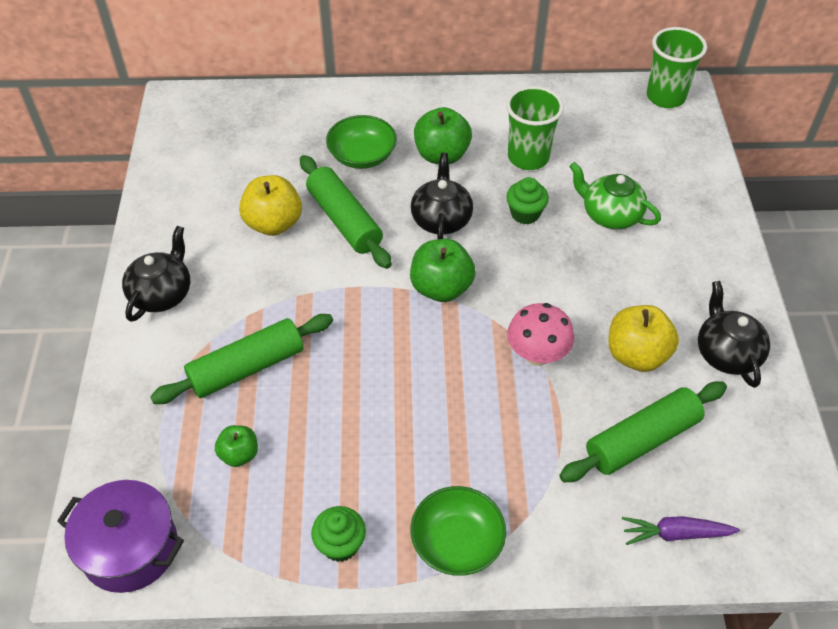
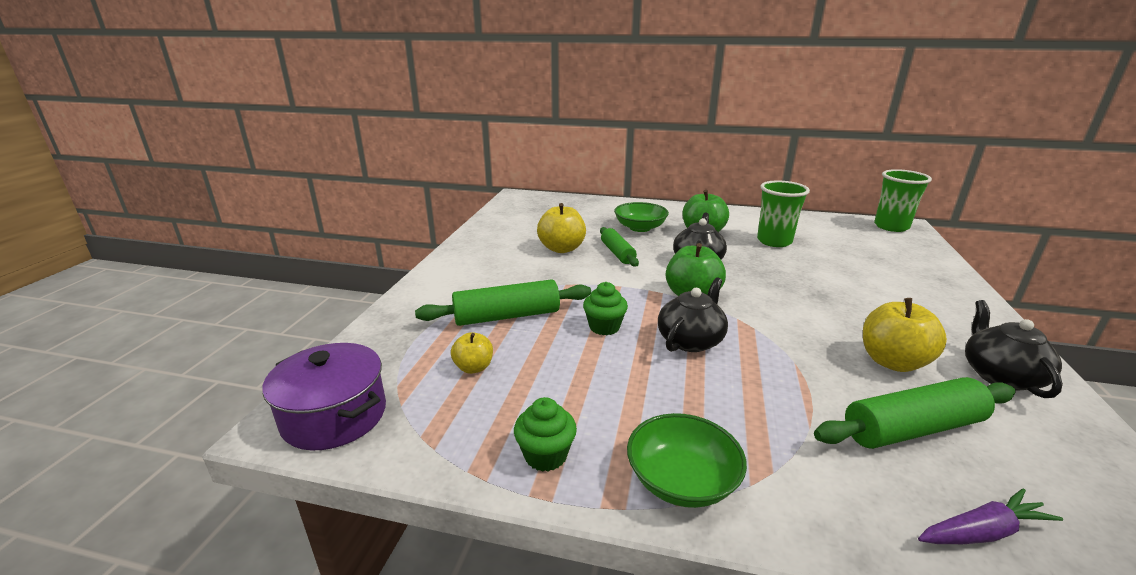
camera: 15 degrees right, 25 degrees down
(162, 294) = (460, 270): black teapot -> black teapot (690, 340)
(239, 454) = (473, 367): green apple -> yellow apple
(344, 220) = (617, 253): green rolling pin -> green rolling pin, size x0.66
(525, 214) = (771, 266): green cupcake -> green cupcake (604, 327)
(537, 354) = (783, 346): pink mushroom -> none
(610, 214) = (850, 275): green teapot -> none
(675, 534) = (982, 531): purple carrot -> purple carrot turned 150 degrees clockwise

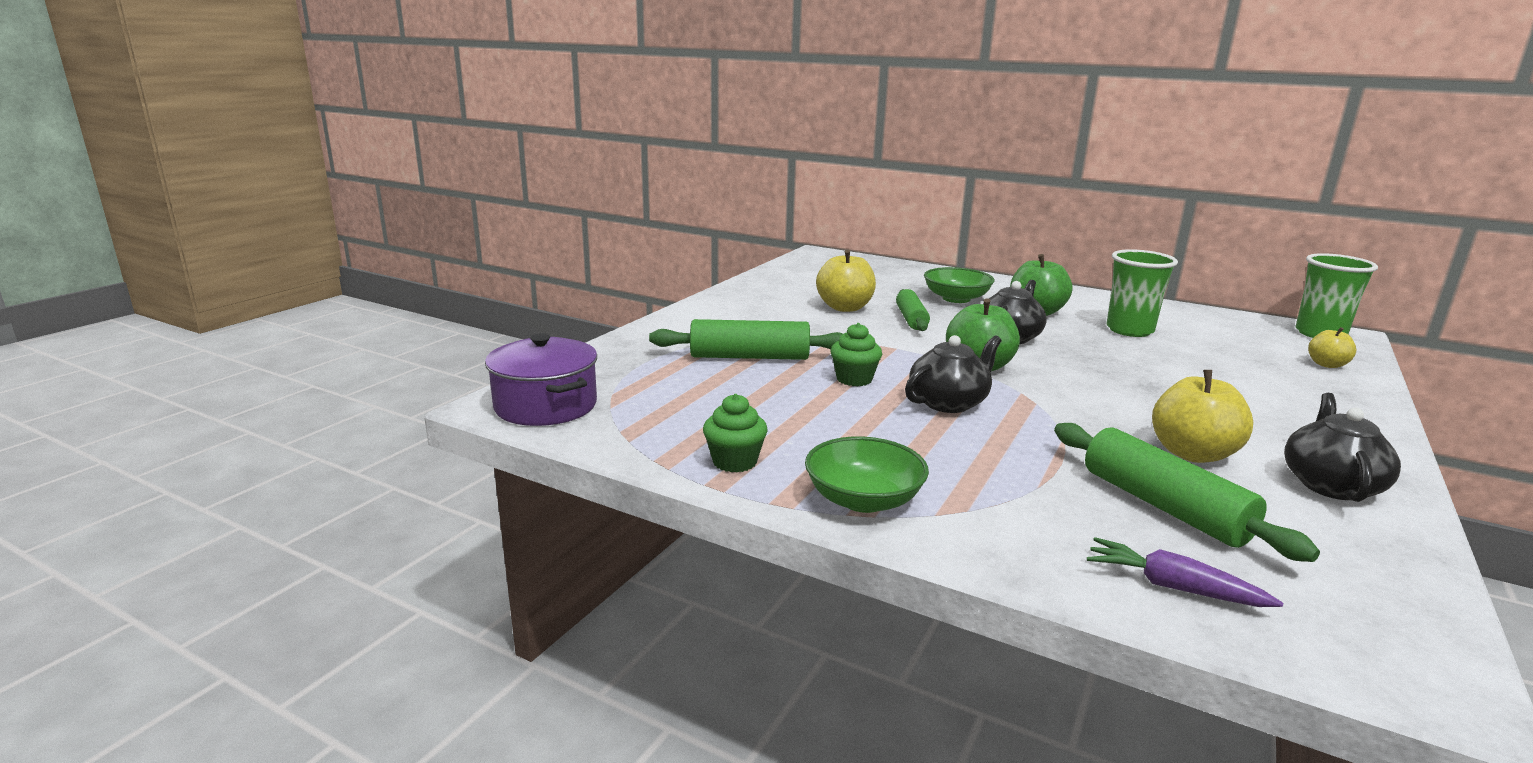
camera: 15 degrees right, 5 degrees down
(473, 367) = (694, 391): yellow apple -> yellow apple (1327, 365)
(912, 428) = (1164, 507): green rolling pin -> green rolling pin turned 60 degrees clockwise
(982, 531) = (1172, 587): purple carrot -> purple carrot turned 150 degrees counterclockwise

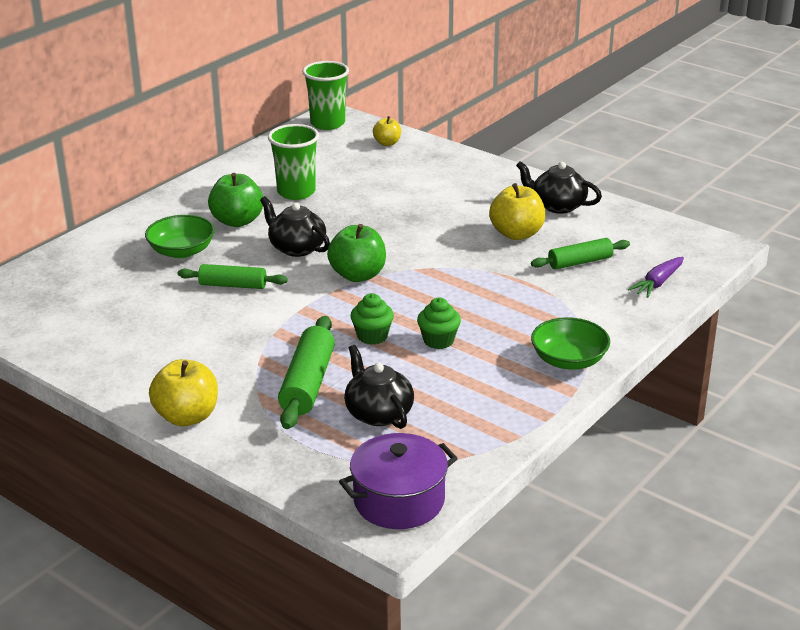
camera: 80 degrees left, 10 degrees up
(734, 462) = (513, 406): green cupcake -> green cupcake (438, 341)
(845, 308) = (185, 315): yellow apple -> yellow apple (187, 416)
(949, 403) = (426, 302): black teapot -> black teapot (378, 413)
(1164, 507) = (580, 262): green rolling pin -> green rolling pin, size x0.66

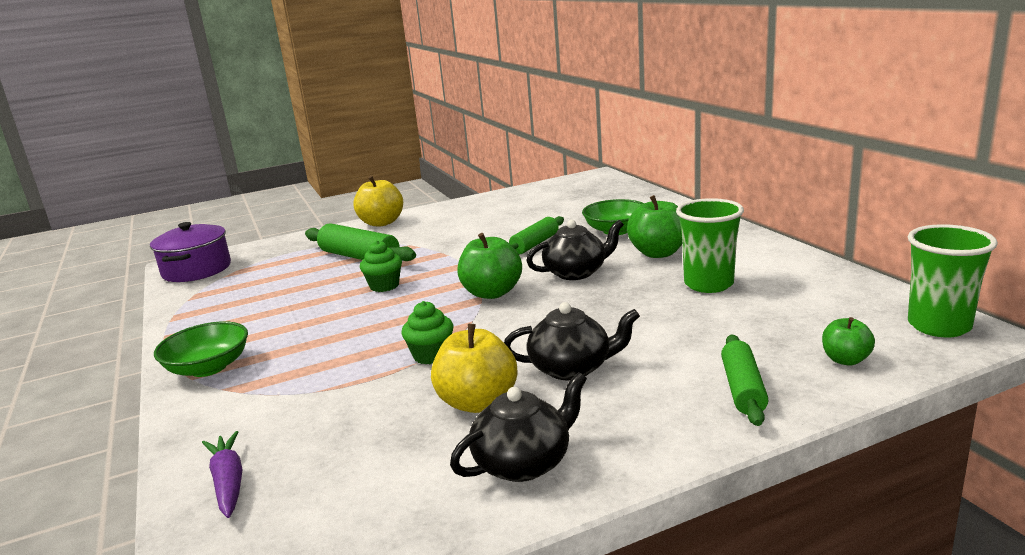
camera: 120 degrees right, 10 degrees down
(378, 413) = (287, 275): black teapot -> black teapot (572, 368)
(387, 143) = (845, 360): yellow apple -> green apple
(438, 341) = (336, 311): green cupcake -> green cupcake (431, 355)
(580, 262) = (355, 432): green rolling pin -> green rolling pin (743, 389)

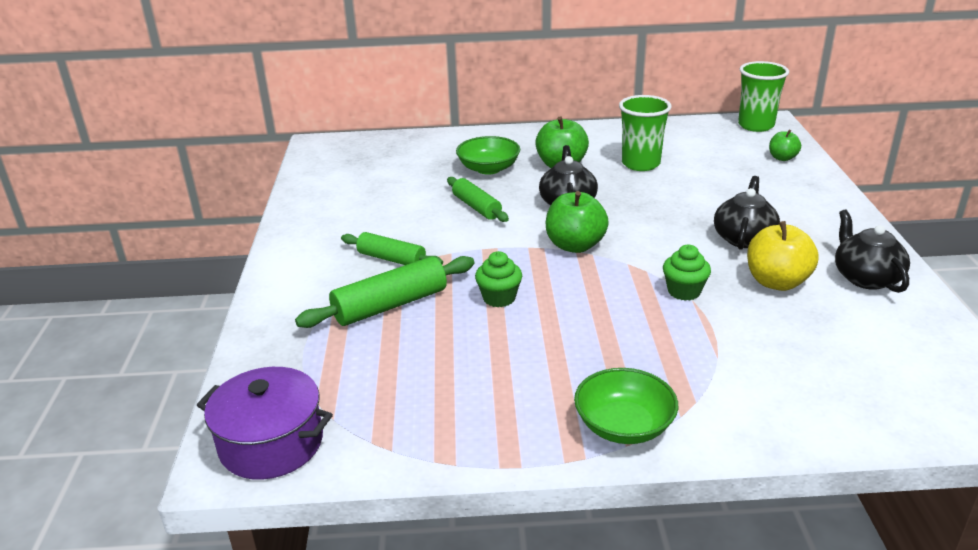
camera: 70 degrees left, 10 degrees up
(228, 482) = (857, 410): purple carrot -> none
(381, 223) = (283, 279): yellow apple -> none
(743, 389) = (803, 193): green rolling pin -> green rolling pin (392, 259)

